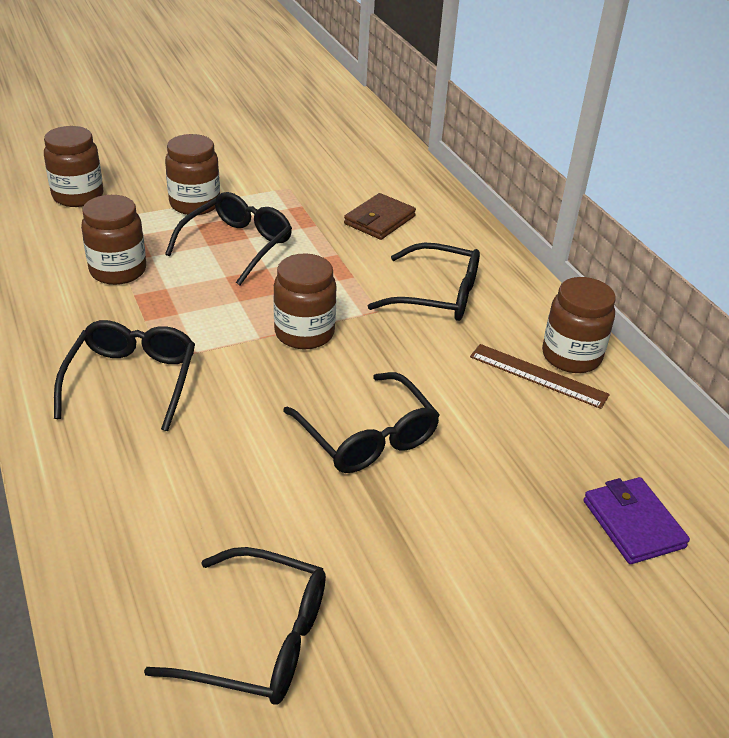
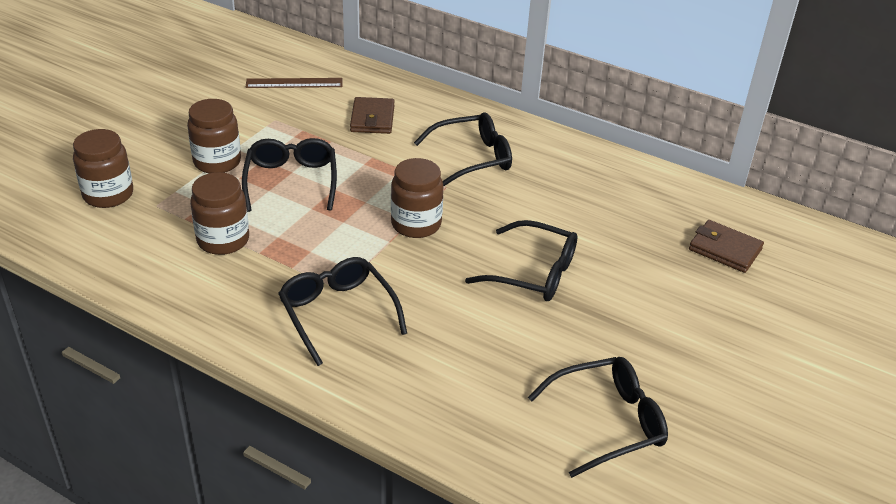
camera: 35 degrees left, 0 degrees up
(538, 375) = (588, 185): brown ruler -> brown ruler (294, 83)
(571, 356) = (594, 164): brown jar -> none
(633, 524) = (725, 249): purple wallet -> brown wallet

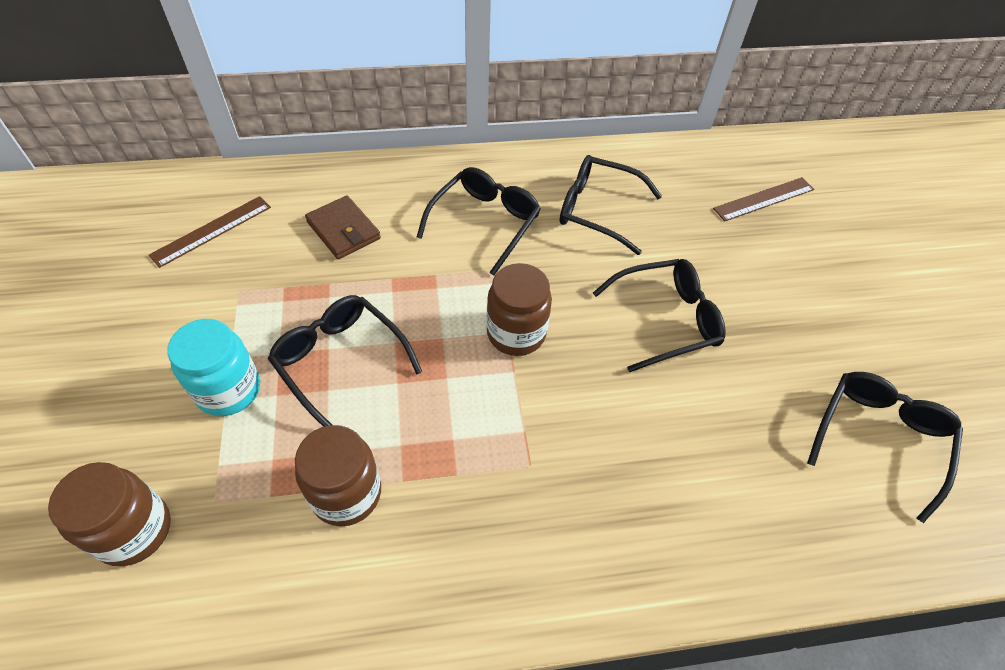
camera: 40 degrees left, 15 degrees up
(217, 162) = (228, 390): brown jar -> turquoise jar
(337, 312) = (558, 498): black glasses -> black glasses (596, 210)
(725, 249) = (764, 199): brown wallet -> brown ruler

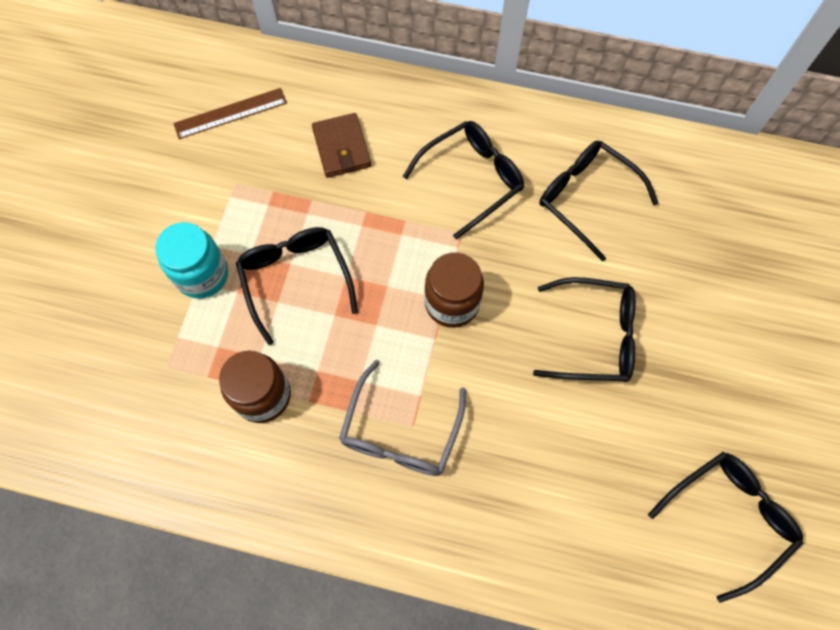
camera: 25 degrees right, 15 degrees up
(134, 530) = (107, 367): brown jar -> none
(520, 477) = (400, 433): none -> grey glasses
(764, 199) = (766, 238): brown ruler -> none

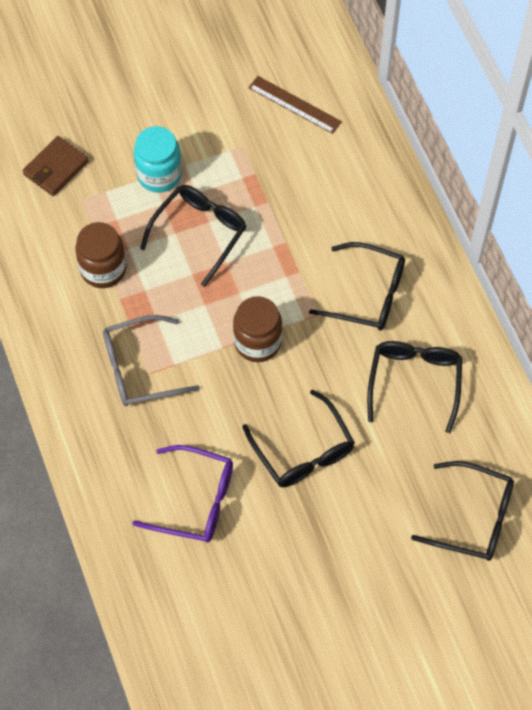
camera: 55 degrees right, 5 degrees down
(341, 148) = (324, 193): brown wallet -> brown wallet (56, 168)
(584, 471) = (196, 501): none -> purple glasses
(729, 517) = (231, 615): black glasses -> black glasses (474, 518)

